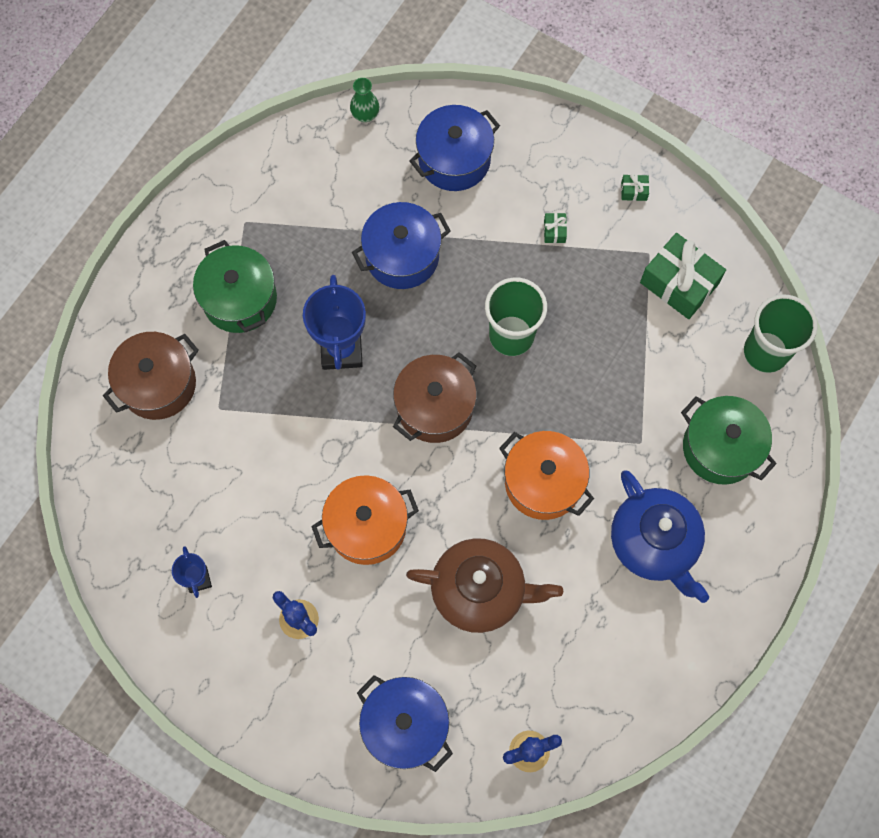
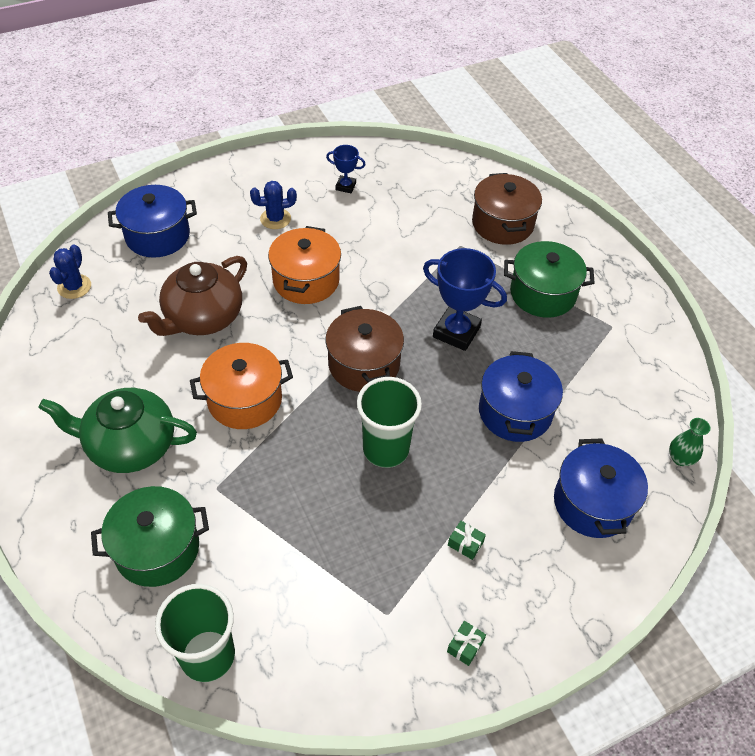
camera: 120 degrees right, 20 degrees down
(654, 542) = (130, 445): blue teapot -> green teapot
(679, 283) = (336, 622): green gift -> none

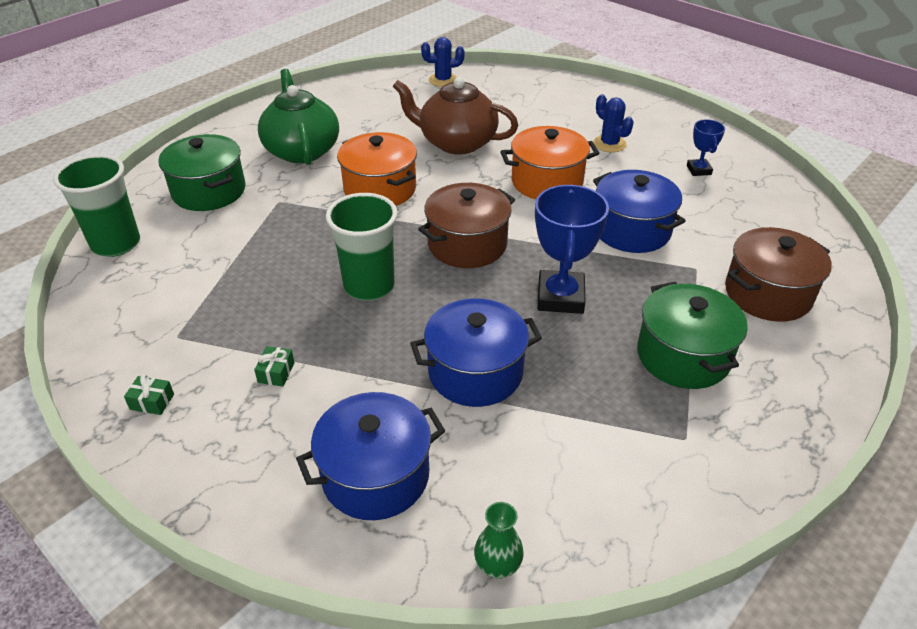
camera: 70 degrees right, 10 degrees down
(157, 236) = (530, 96): blue pot -> blue pot (631, 230)

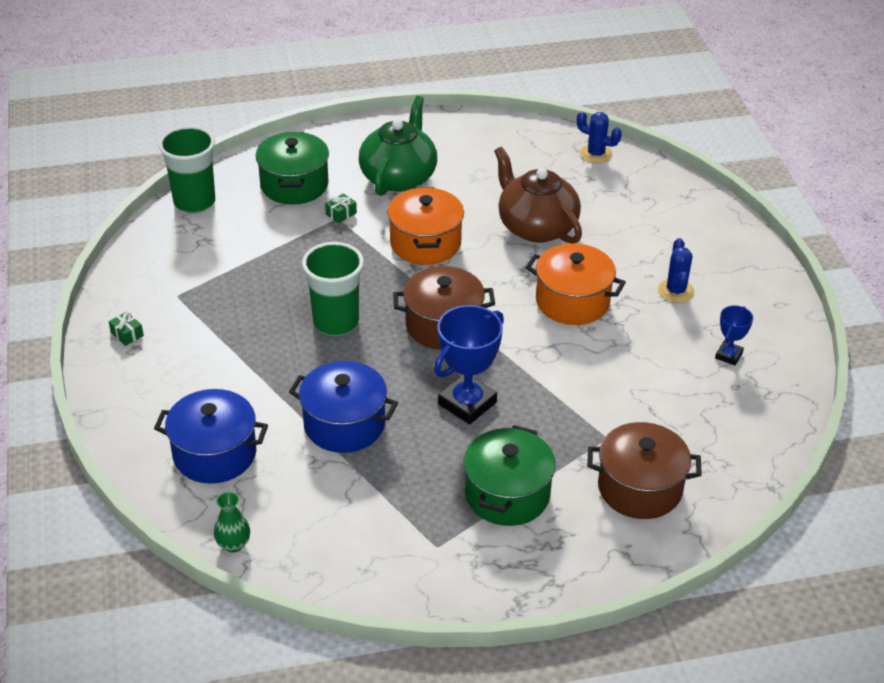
camera: 35 degrees right, 0 degrees up
(276, 372) = (216, 354): green gift -> green gift (341, 214)
(631, 230) = (593, 379): blue pot -> none

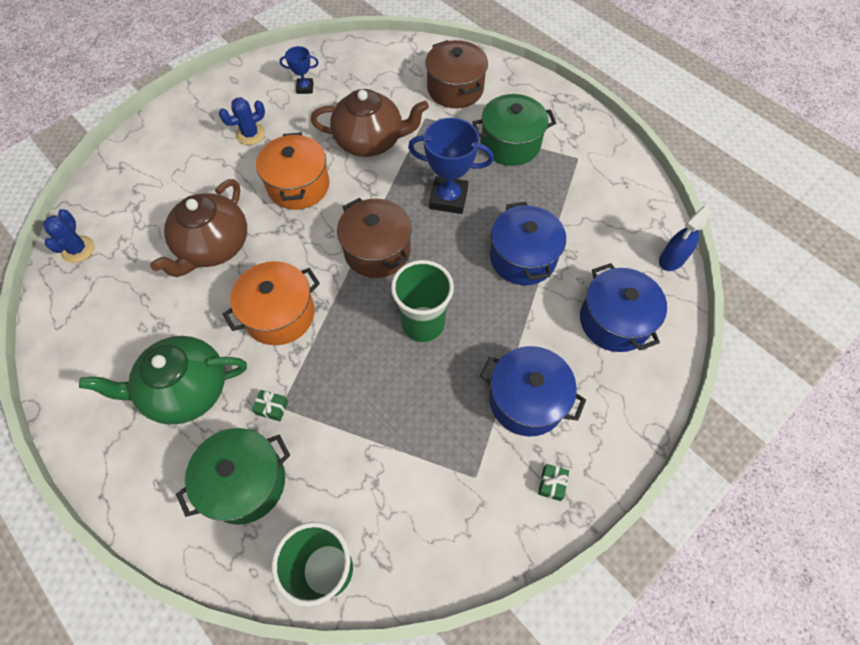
camera: 120 degrees left, 20 degrees up
(204, 353) = (526, 400): none -> blue pot
(233, 544) = (671, 260): green vase -> blue spray bottle
(600, 376) = (370, 141): none -> brown teapot

